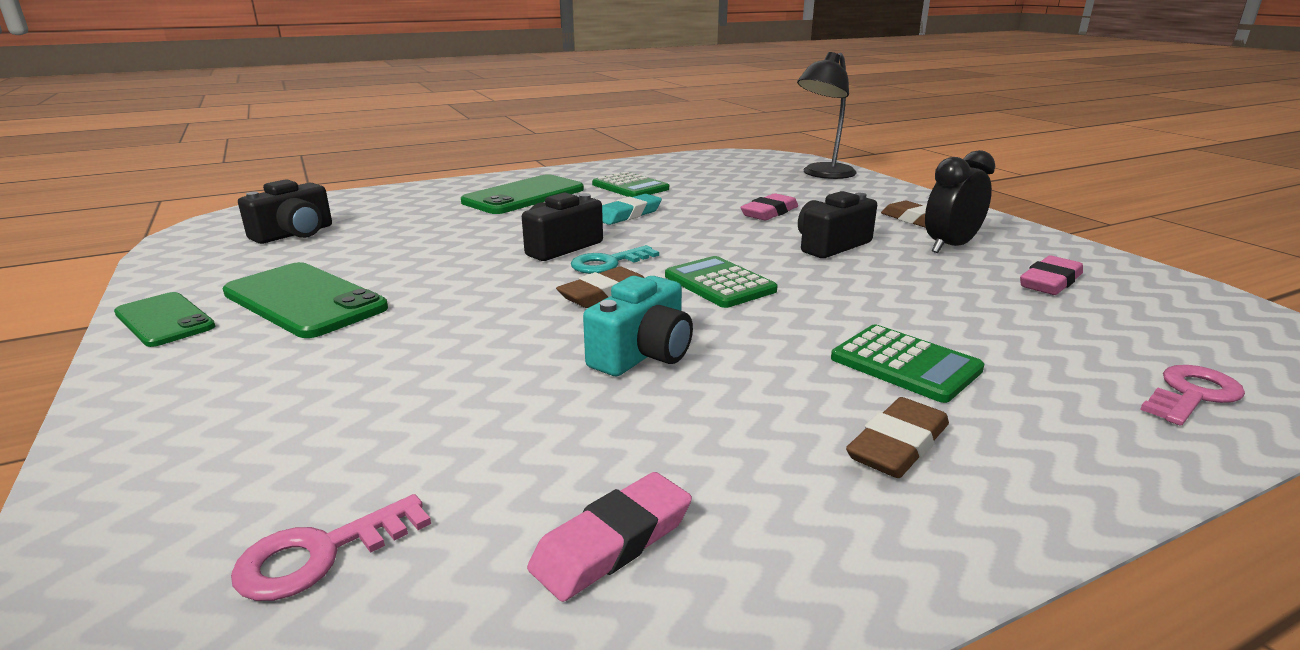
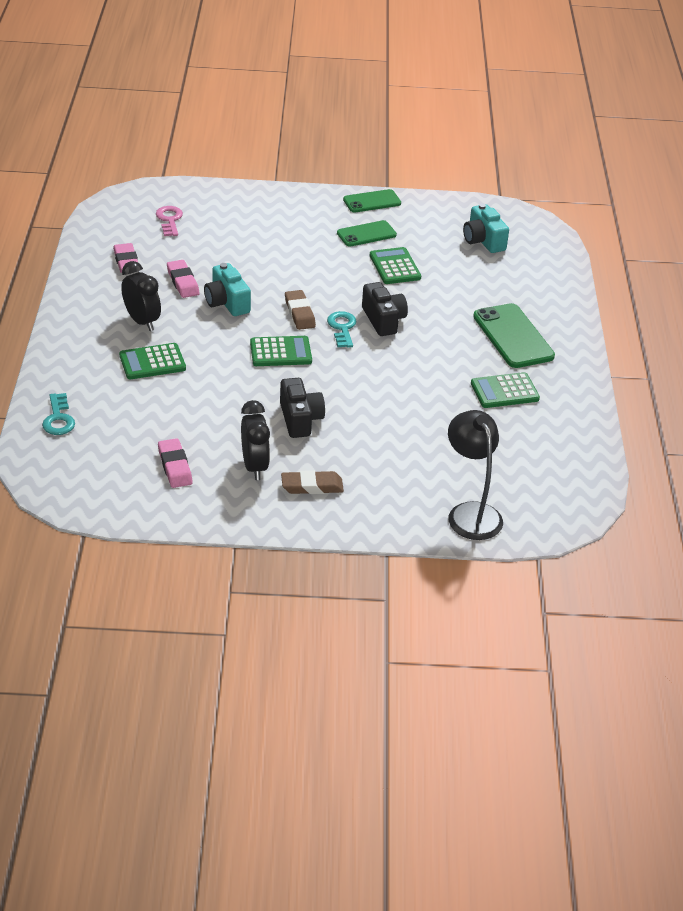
camera: 115 degrees right, 15 degrees up
(294, 234) = (483, 241): black camera -> turquoise camera
(304, 300) = (366, 234): green phone -> green phone, size x0.63
(406, 265) = (395, 267): none -> green calculator
(628, 214) = (430, 365): turquoise eraser -> none
(769, 212) = (386, 428): pink eraser -> pink eraser (183, 282)
(817, 417) = (142, 321): none -> black clock
(898, 445) = (110, 329): brown eraser -> none
(1192, 394) = (58, 419): pink key -> turquoise key

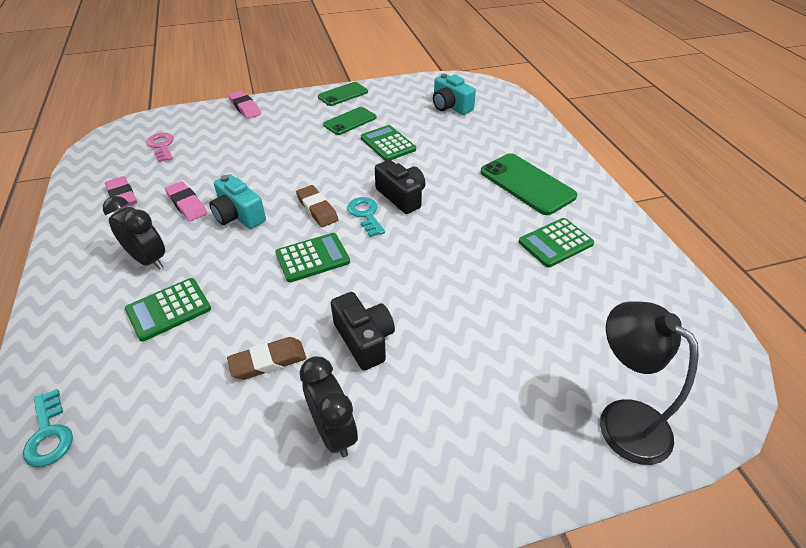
camera: 15 degrees left, 5 degrees up
(175, 466) = (226, 468): pink eraser -> pink eraser (245, 108)
(312, 486) = (417, 441): brown eraser -> brown eraser (268, 361)

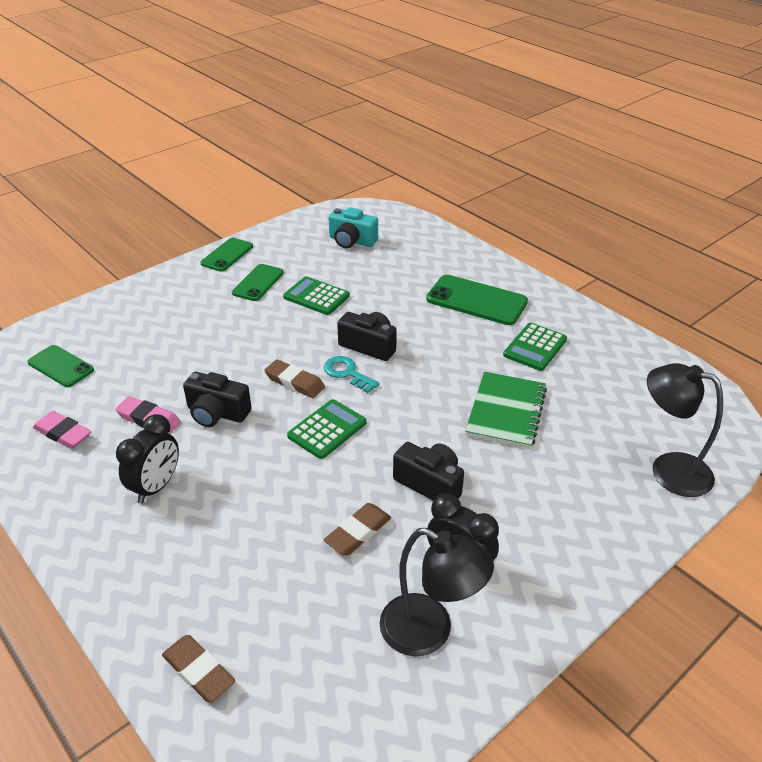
camera: 25 degrees left, 5 degrees down
(49, 434) = (199, 671): turquoise key -> brown eraser
(149, 260) = (156, 486): black clock -> black clock turned 105 degrees clockwise
(162, 146) = (60, 366): pink key -> green phone
(169, 309) = (221, 524): green calculator -> none
(239, 215) = (217, 413): turquoise camera -> black camera
(245, 108) = (125, 297): pink eraser -> none
(256, 490) = (429, 632): none -> black lamp
(484, 295) = (506, 411): none -> green notebook

